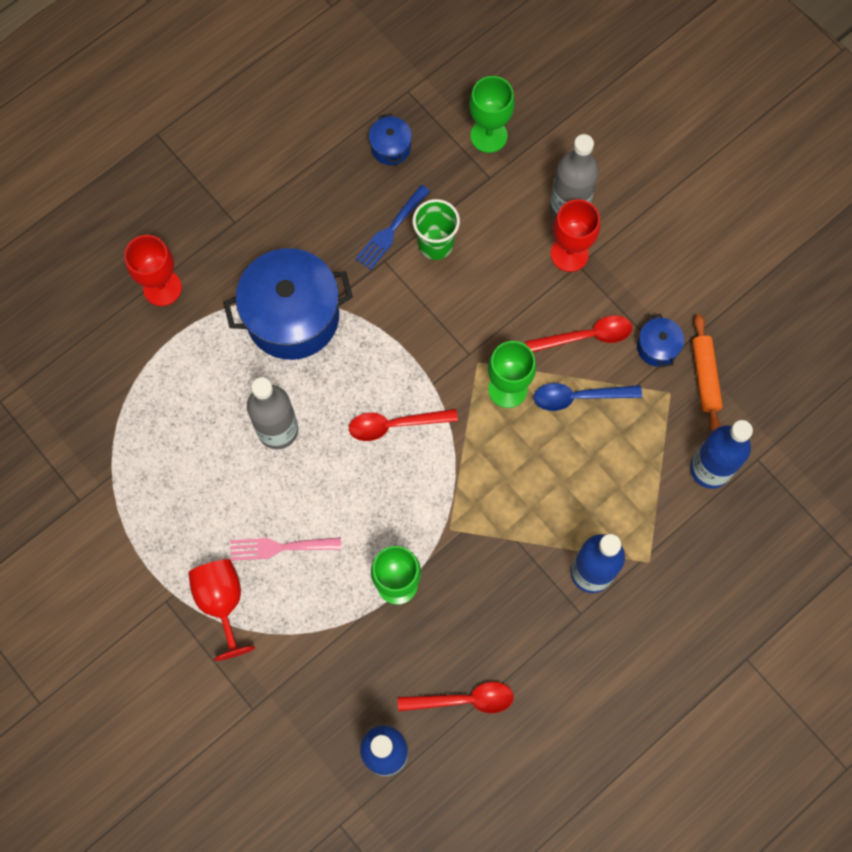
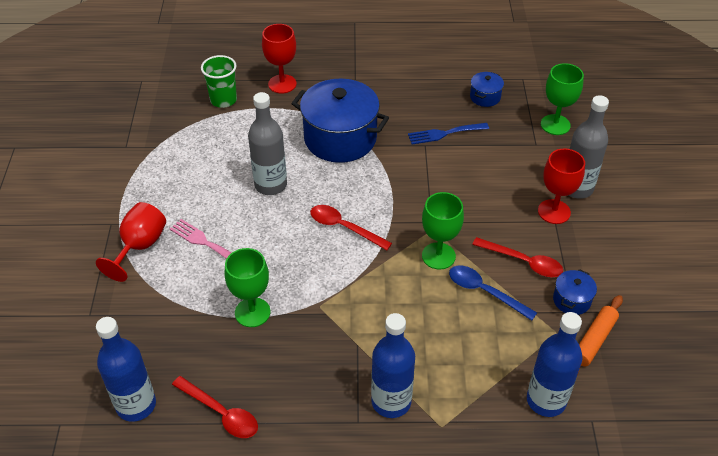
camera: 40 degrees right, 25 degrees down
(435, 244) = (466, 155): green cup -> green cup (223, 100)

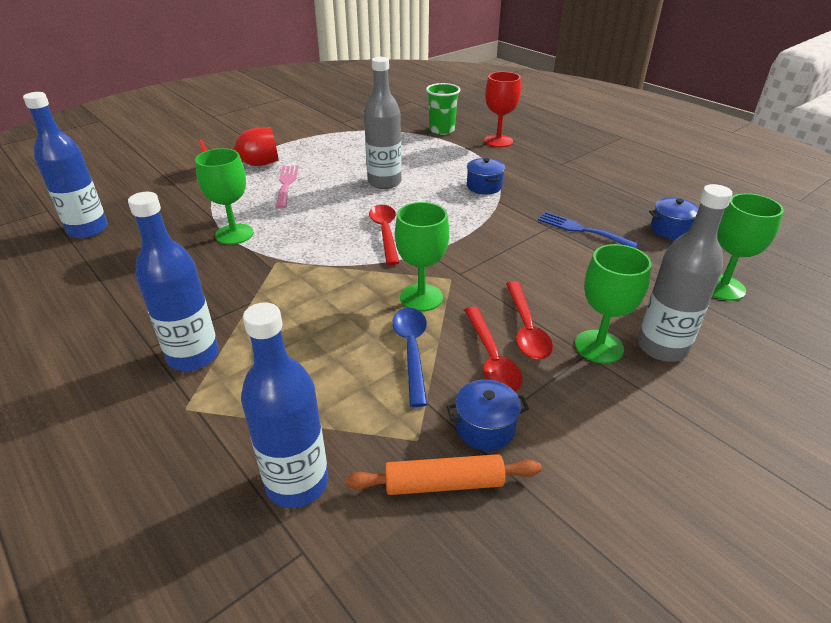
camera: 50 degrees right, 10 degrees down
(221, 413) = (106, 269): red spoon -> red spoon (526, 329)
(340, 138) = (484, 186): blue pot -> blue pot, size x0.44
(554, 212) = (599, 346): red goblet -> green goblet

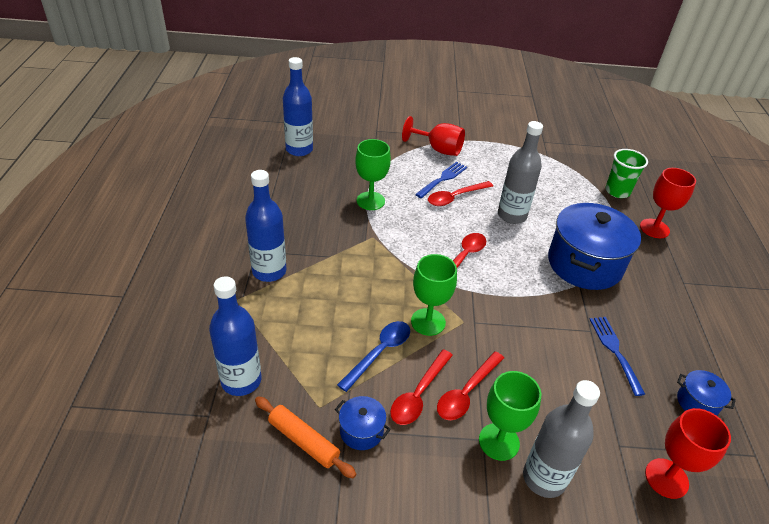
camera: 40 degrees right, 5 degrees up
(286, 184) = (443, 179): pink fork -> blue fork
(317, 192) = (455, 197): none -> red spoon
(484, 186) = (584, 264): blue pot -> blue pot, size x2.25
(722, 287) = (666, 478): green goblet -> red goblet

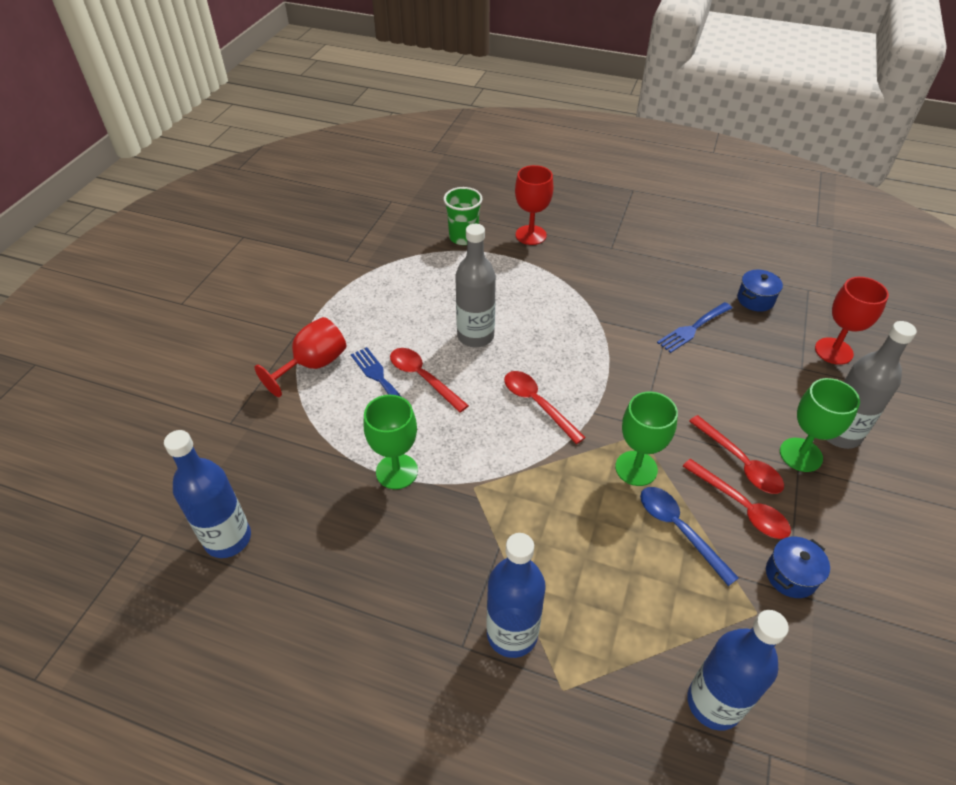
camera: 70 degrees left, 5 degrees up
(304, 441) = (805, 640): orange rolling pin -> none
(455, 197) = (423, 378): red spoon -> red spoon turned 150 degrees clockwise
(584, 264) = (571, 305): blue pot -> none
(614, 351) = (693, 329): blue fork -> blue fork turned 45 degrees counterclockwise

